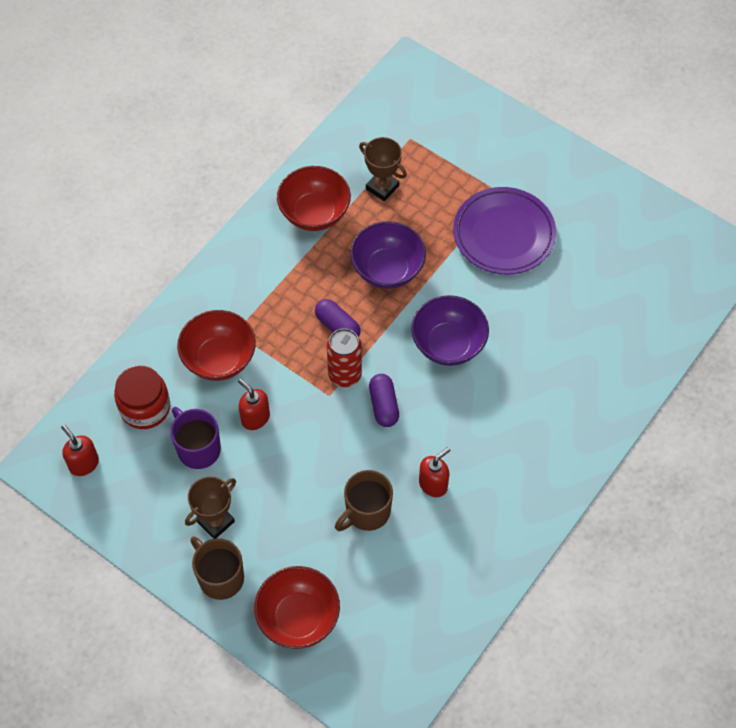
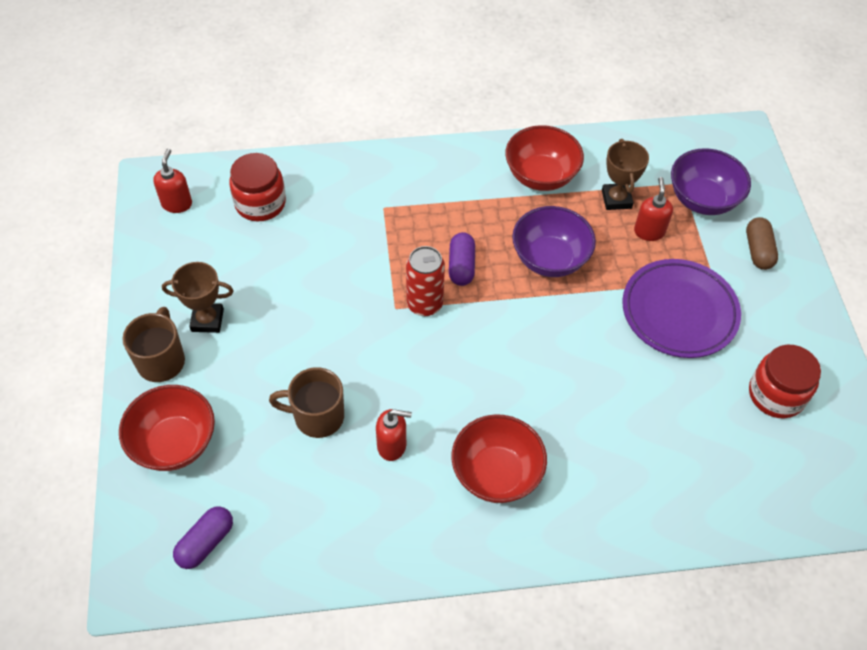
camera: 45 degrees right, 5 degrees down
(198, 448) = (259, 261): purple mug -> none
(219, 359) = (349, 215): red bowl -> red bowl (496, 473)
(255, 418) = (323, 276): red soap dispenser -> red soap dispenser (649, 231)
(383, 405) = (426, 352): purple capsule -> purple capsule (206, 542)
(448, 344) = (532, 353): purple bowl -> purple bowl (702, 199)
(506, 148) = (758, 251): none -> brown capsule
(611, 239) = (776, 394): none -> red jar

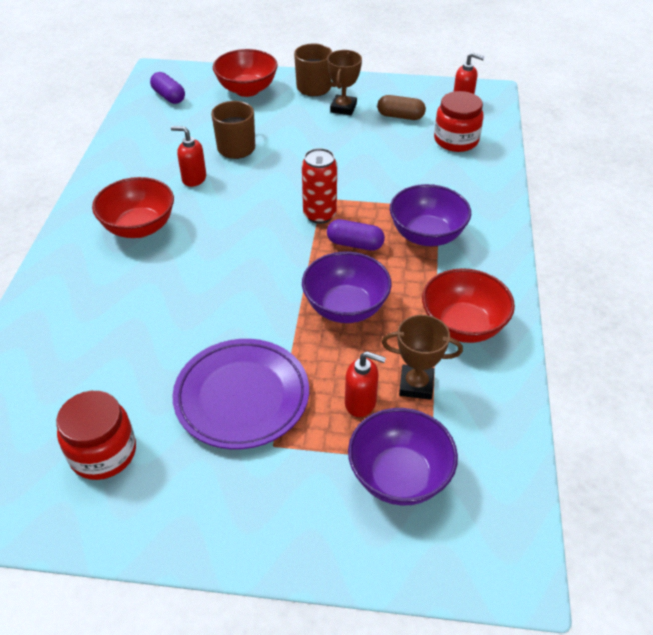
camera: 105 degrees right, 10 degrees down
(392, 445) = (194, 179): red soap dispenser -> red soap dispenser turned 90 degrees clockwise
(430, 212) = (427, 235): none -> purple bowl
(758, 251) = (301, 511): brown capsule -> brown capsule (400, 116)

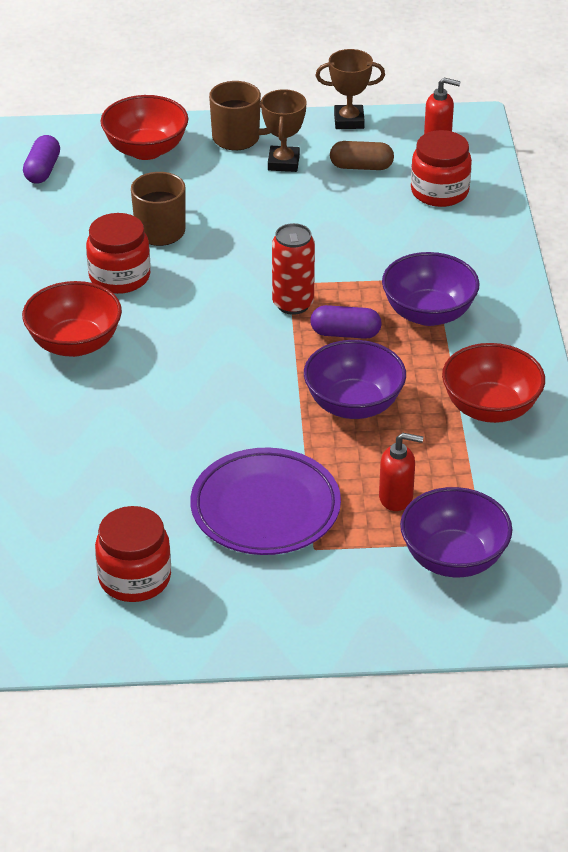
camera: 10 degrees left, 5 degrees down
(169, 96) = (42, 170): purple capsule -> purple capsule turned 60 degrees clockwise
(194, 179) = (119, 277): red soap dispenser -> red jar
(416, 385) = (452, 473): brown trophy -> brown trophy (349, 121)

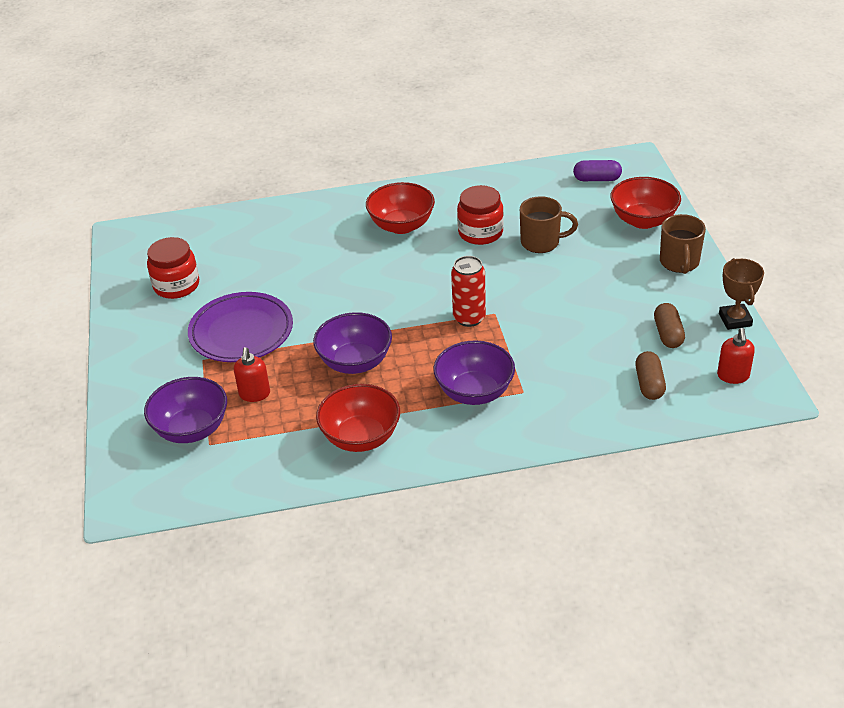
camera: 85 degrees right, 0 degrees up
(283, 163) = (655, 291): brown trophy -> none
(345, 333) = (439, 349): purple capsule -> none
(439, 192) = (649, 384): red jar -> brown capsule

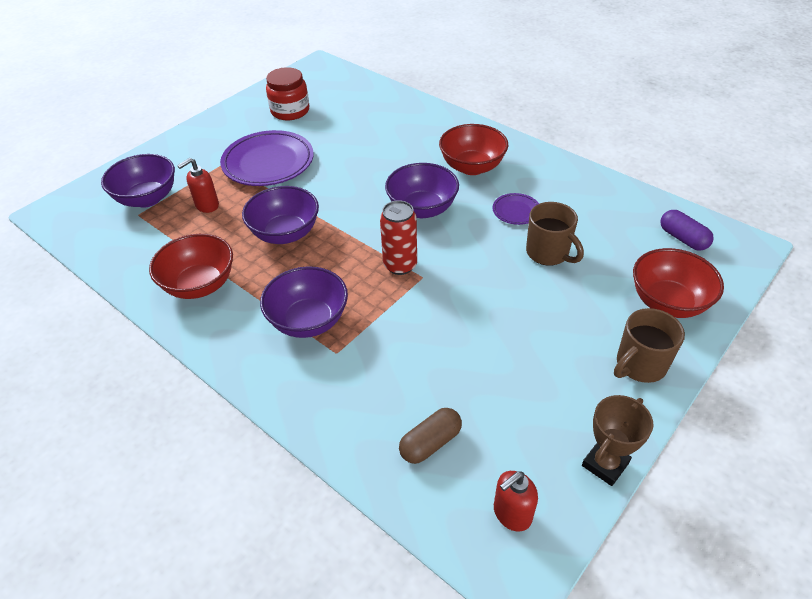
camera: 50 degrees right, 5 degrees up
(419, 276) = (422, 209): none -> purple bowl
(480, 232) = (516, 211): red jar -> purple plate
(668, 334) = (521, 416): brown capsule -> none

